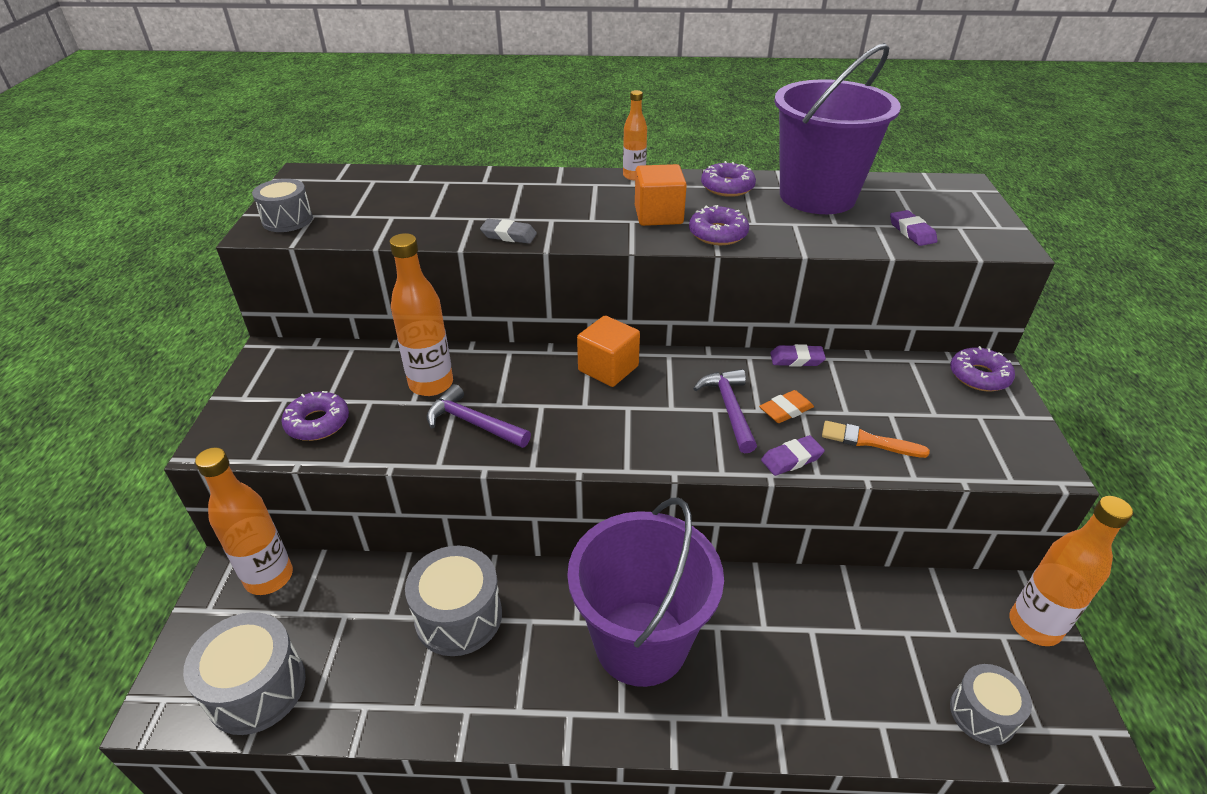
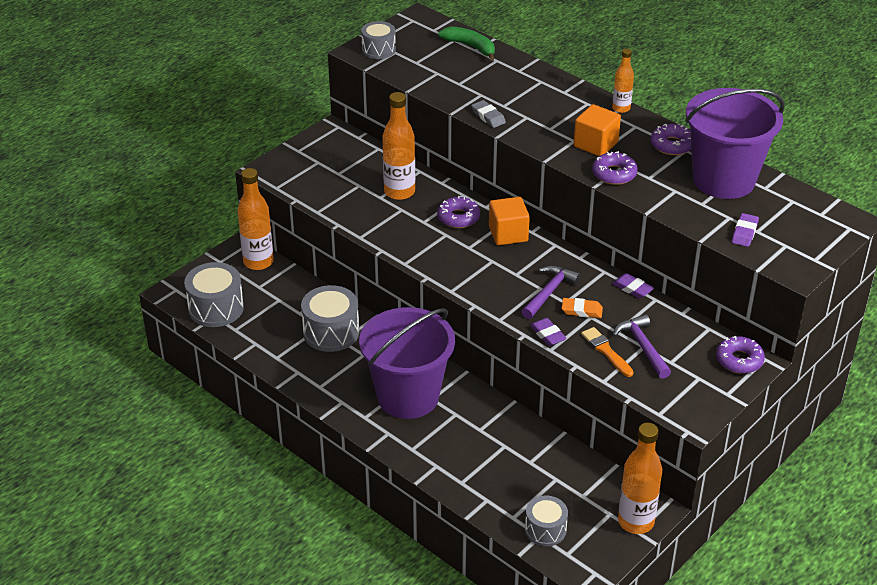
camera: 40 degrees right, 0 degrees up
(317, 423) = (322, 184): purple donut -> purple donut (458, 217)
(401, 180) = (470, 46): none -> green banana
(473, 423) = (399, 225): purple hammer -> purple hammer (642, 346)
(791, 459) = (547, 334): purple eraser -> purple eraser turned 45 degrees clockwise

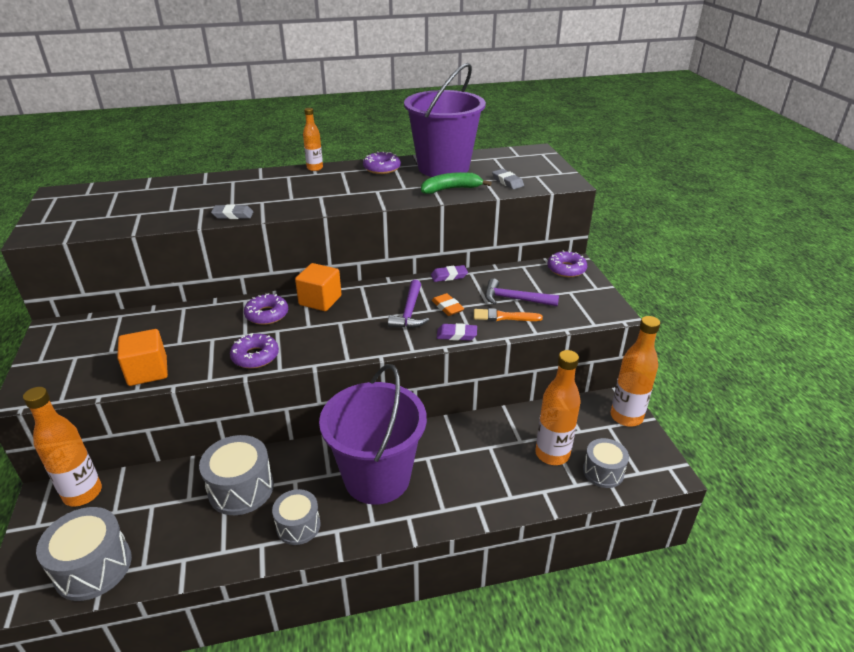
camera: 55 degrees left, 5 degrees down
(378, 50) = (55, 225): grey drum -> grey drum (298, 526)
(399, 192) = (190, 329): orange bottle -> orange bottle (552, 454)
(470, 46) = (139, 189): green banana -> green banana (451, 189)
(549, 292) = (409, 312): purple hammer -> purple hammer turned 150 degrees counterclockwise
(581, 310) = (447, 307): orange eraser -> orange eraser turned 75 degrees counterclockwise
(595, 144) = (338, 190): orange cube -> orange cube (147, 371)
(614, 174) = (381, 197): purple donut -> purple donut (255, 356)
(744, 233) = (507, 182): purple eraser -> grey eraser

